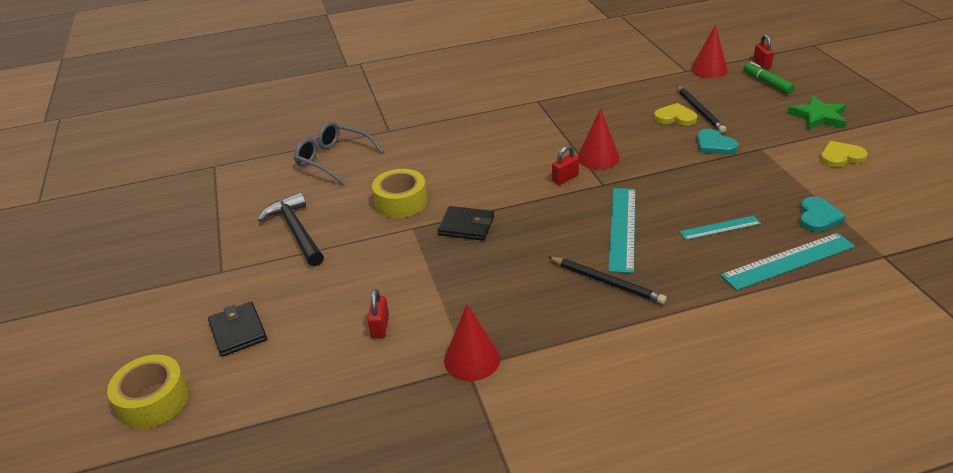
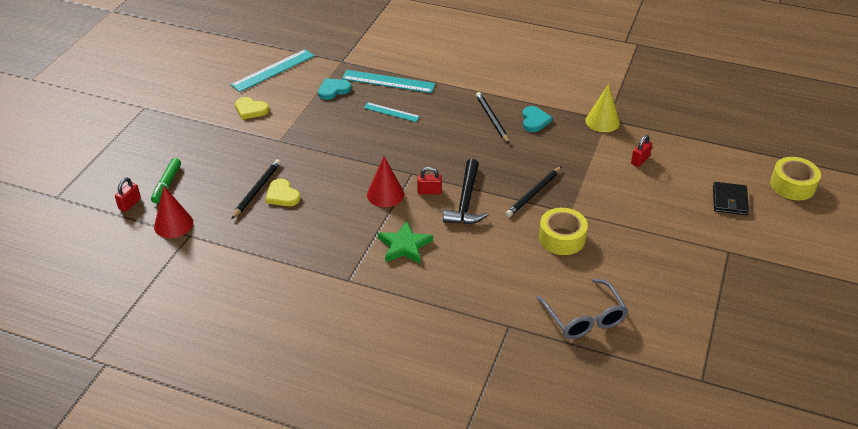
camera: 145 degrees left, 5 degrees up
(296, 231) = (657, 256): black hammer -> black hammer (466, 201)
(466, 226) = (534, 193): black wallet -> black pencil
(472, 359) = (602, 121): red cone -> yellow cone
(622, 228) = (443, 140): turquoise ruler -> turquoise ruler (273, 70)
(714, 145) = (300, 159): turquoise heart -> turquoise heart (534, 120)
(818, 117) = (201, 139): green star -> green star (404, 246)

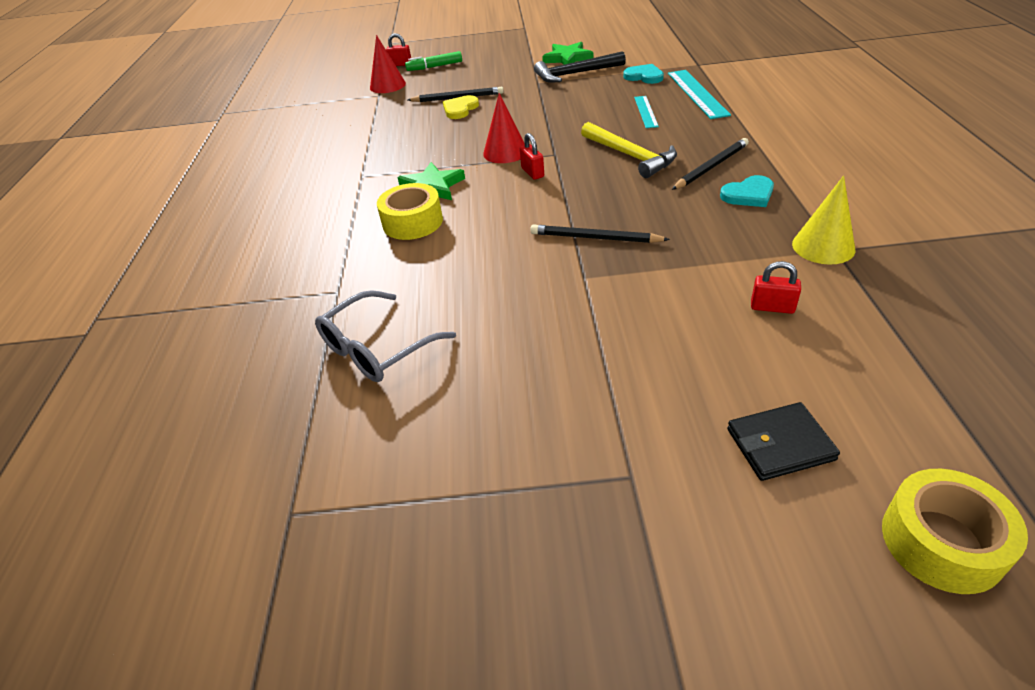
camera: 70 degrees right, 0 degrees up
(251, 110) = (567, 58): yellow heart -> green star
(273, 70) = (638, 46): turquoise ruler -> none
(448, 143) = (630, 156): none -> yellow hammer
(466, 201) = (536, 198): black hammer -> black hammer (575, 74)
(562, 238) = (524, 285): yellow tape -> yellow tape (412, 222)

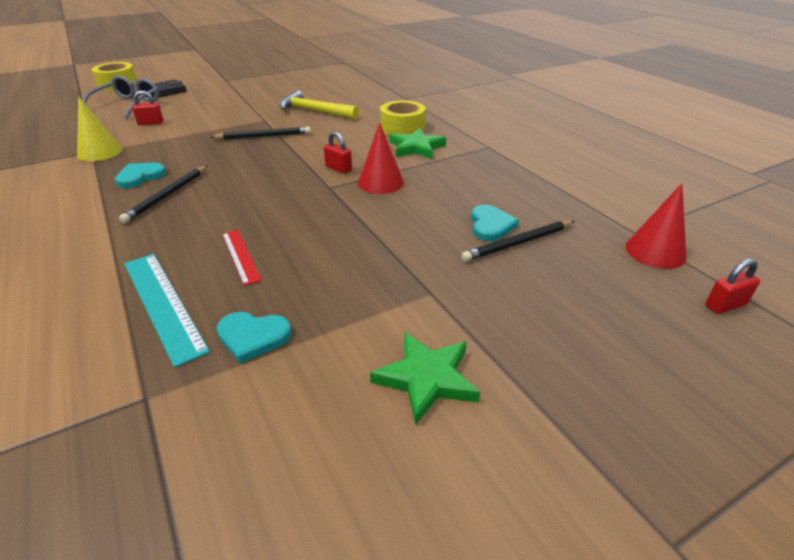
camera: 150 degrees right, 5 degrees down
(377, 348) = (357, 88): grey glasses -> grey glasses (128, 105)
(435, 67) = (653, 308): green marker -> none
(460, 109) = (490, 225): yellow heart -> turquoise heart
(575, 74) = (381, 325): black hammer -> none
(630, 156) = (250, 195): yellow hammer -> yellow hammer (314, 111)
(645, 111) = (241, 256): turquoise ruler -> red ruler

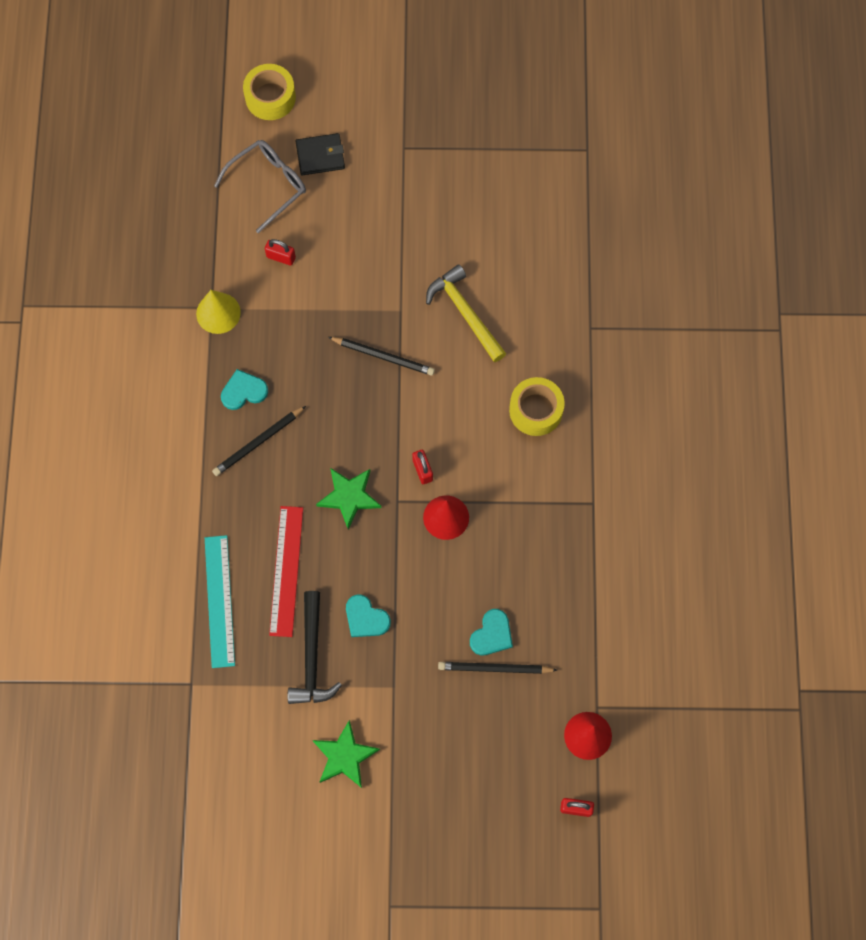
camera: 30 degrees right, 35 degrees up
(241, 256) = (286, 571): red ruler -> red ruler, size x1.67
(253, 337) = (263, 666): turquoise heart -> turquoise heart (366, 618)
(313, 306) = (312, 657): none -> black hammer
(416, 147) = (520, 465): green star -> green star (349, 497)

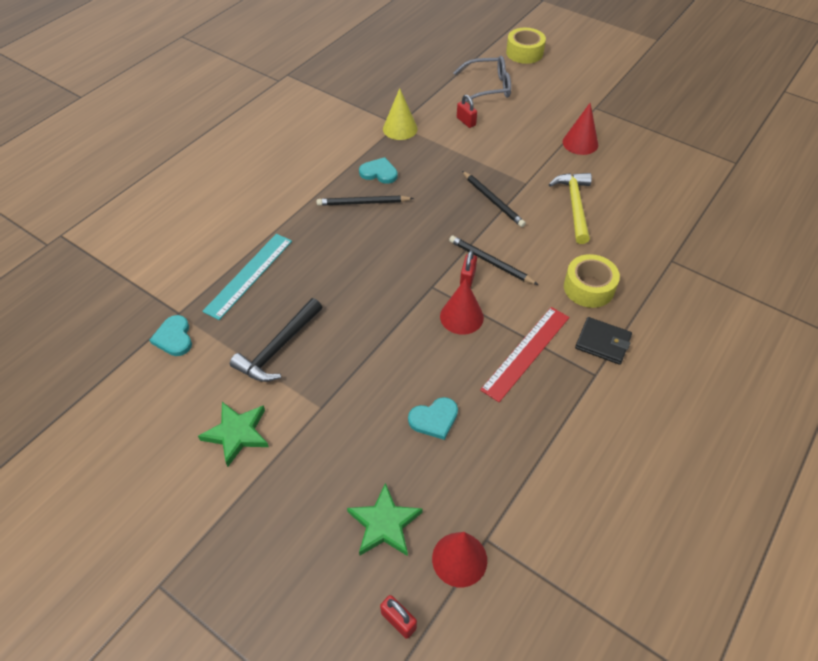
camera: 35 degrees right, 20 degrees down
(286, 571) = (312, 284): red ruler -> red ruler (526, 353)
(320, 156) = (534, 88): black wallet -> black wallet (602, 342)
(349, 497) = (398, 265): green star -> green star (384, 524)
(366, 618) = (342, 347): turquoise heart -> turquoise heart (174, 337)
(419, 216) = (580, 143): none -> red cone
(495, 669) = (416, 447): black pencil -> black pencil (490, 262)

